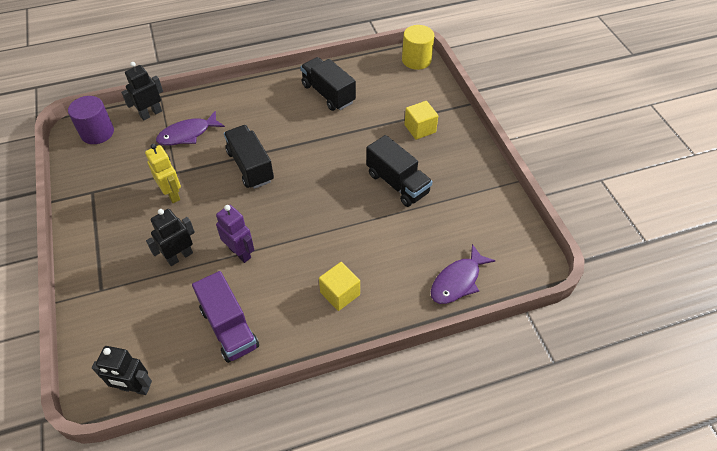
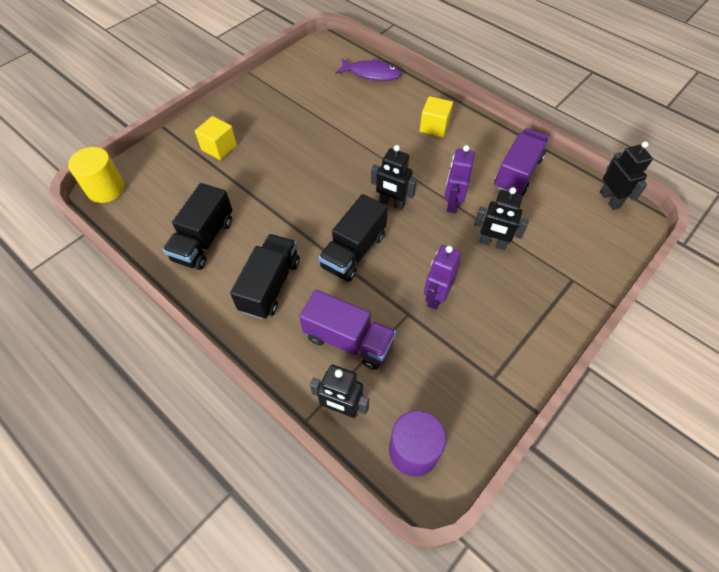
camera: 120 degrees left, 5 degrees up
(172, 194) = (436, 297): yellow robot -> purple robot
(187, 134) = (348, 340): purple fish -> purple truck
(274, 211) = (392, 203): none -> black robot
(397, 183) = (300, 137): black truck -> black truck (270, 285)

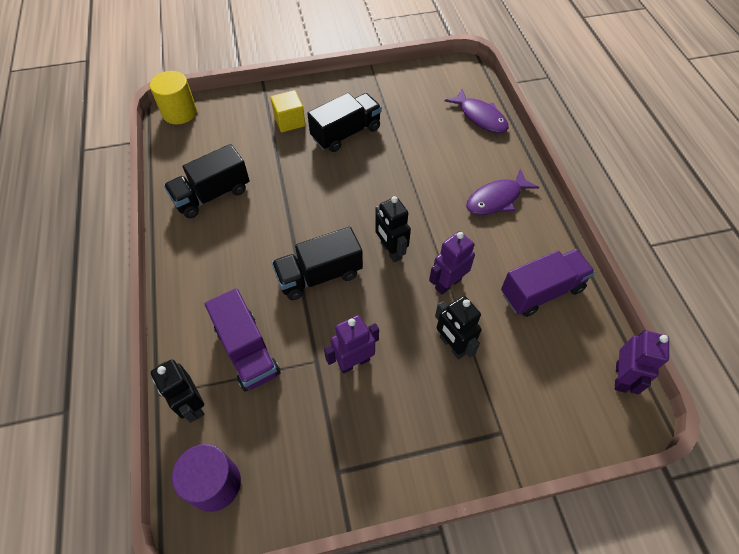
camera: 35 degrees right, 0 degrees up
(270, 285) = (228, 264): black truck -> black truck (346, 133)
(434, 126) = (496, 199): yellow cube -> purple fish
(610, 199) = (621, 377): black robot -> purple robot

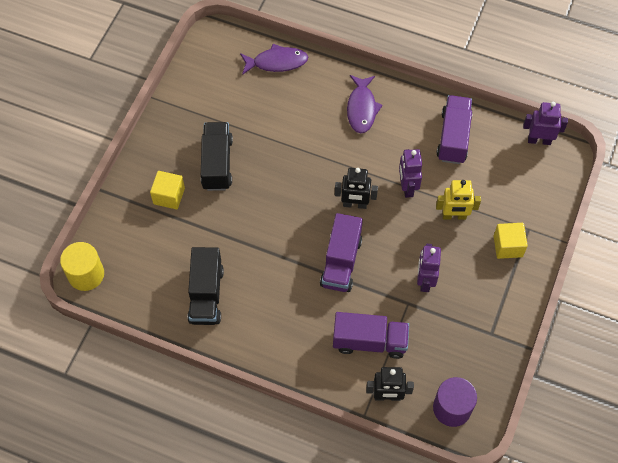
camera: 55 degrees left, 5 degrees up
(319, 275) = (341, 262): black truck -> purple truck
(452, 345) = (454, 216): black robot -> yellow robot
(461, 423) = (508, 246): none -> yellow cube
(621, 377) = (539, 140): purple robot -> purple robot turned 45 degrees counterclockwise

